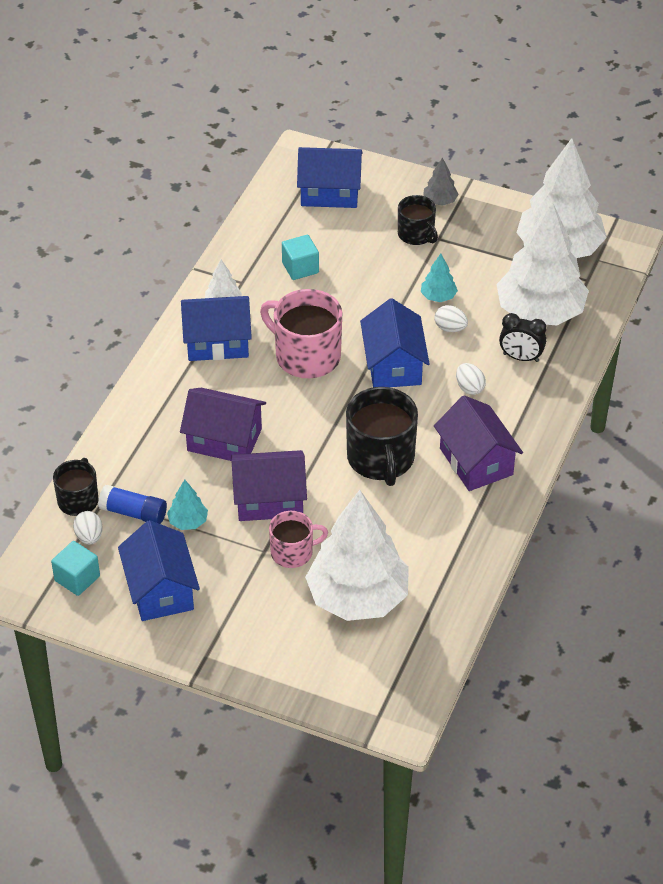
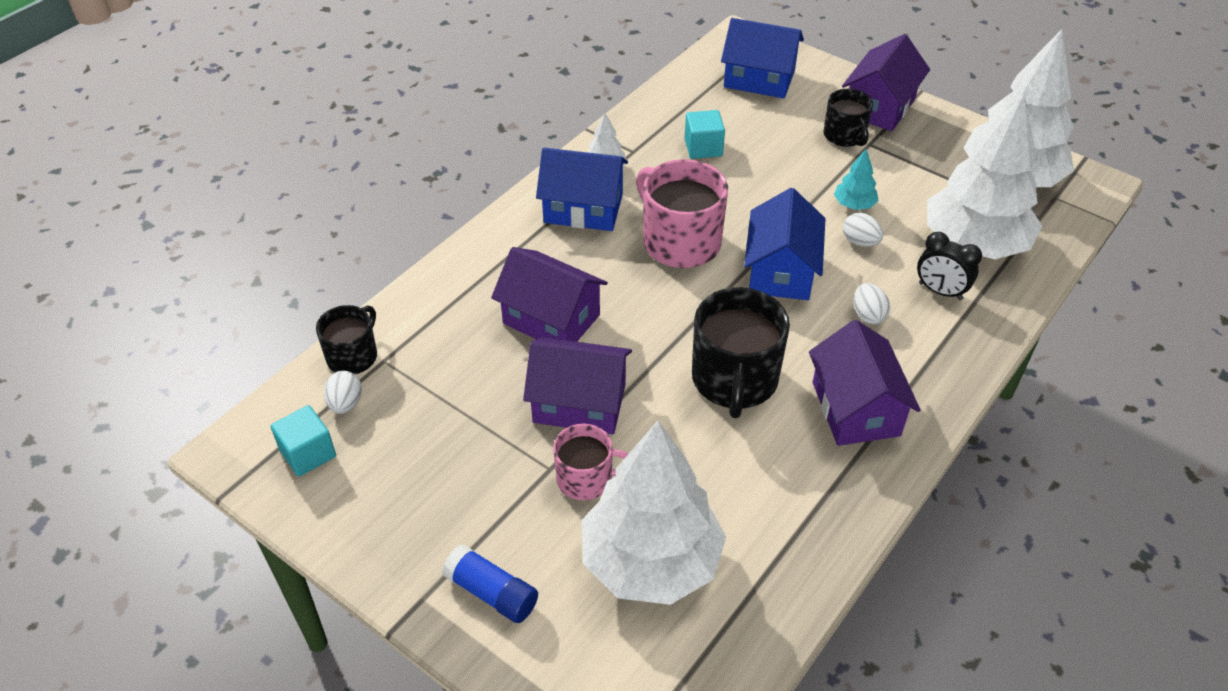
camera: 15 degrees right, 0 degrees up
(133, 513) = (410, 385): blue glue stick -> blue glue stick (492, 593)
(160, 590) = (401, 492): blue house -> none
(188, 522) = (470, 410): turquoise tree -> none
(440, 201) = (880, 106): grey tree -> purple house

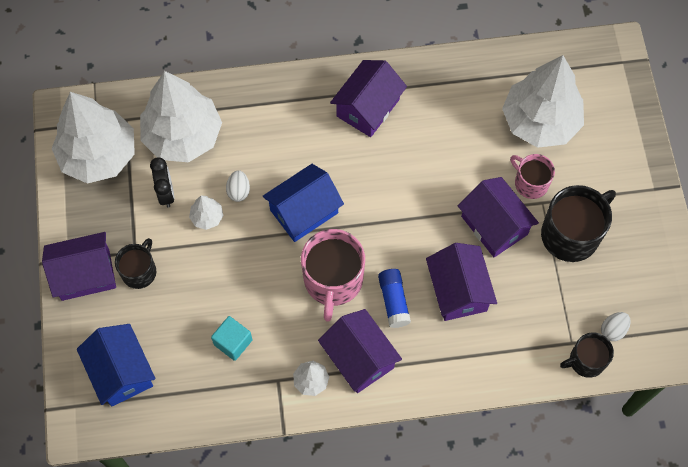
camera: 135 degrees left, 20 degrees up
(308, 453) = (654, 314): turquoise cube -> none
(492, 593) = (621, 166): blue glue stick -> blue glue stick (394, 301)
(583, 209) = (359, 358): blue house -> purple house
(734, 380) = (405, 171): black mug -> black mug (571, 234)
(854, 205) = (207, 217): turquoise tree -> white tree
(868, 315) = (296, 147): white egg -> none
(940, 291) = (242, 127): black clock -> black clock (166, 193)

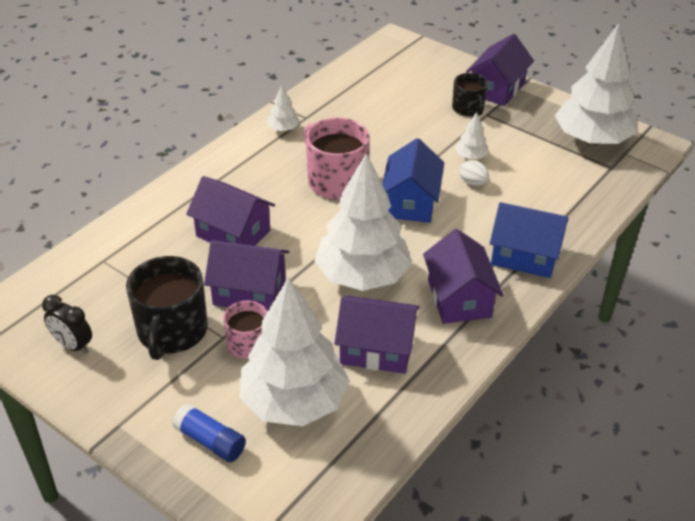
camera: 135 degrees right, 25 degrees down
(121, 372) = (406, 68): blue house -> blue house (524, 256)
(166, 193) = (517, 151): black clock -> black clock (73, 345)
(183, 136) = (560, 185): white tree -> white tree (362, 276)
(233, 342) = (359, 115): turquoise cube -> none
(359, 358) = (264, 157): purple house -> purple house (376, 349)
(394, 301) = (276, 198): blue glue stick -> blue glue stick (210, 441)
(586, 360) = (80, 257): black mug -> none
(613, 330) = (72, 290): white egg -> none

